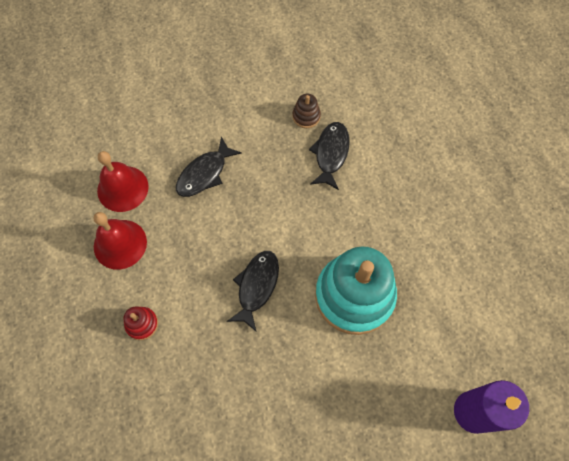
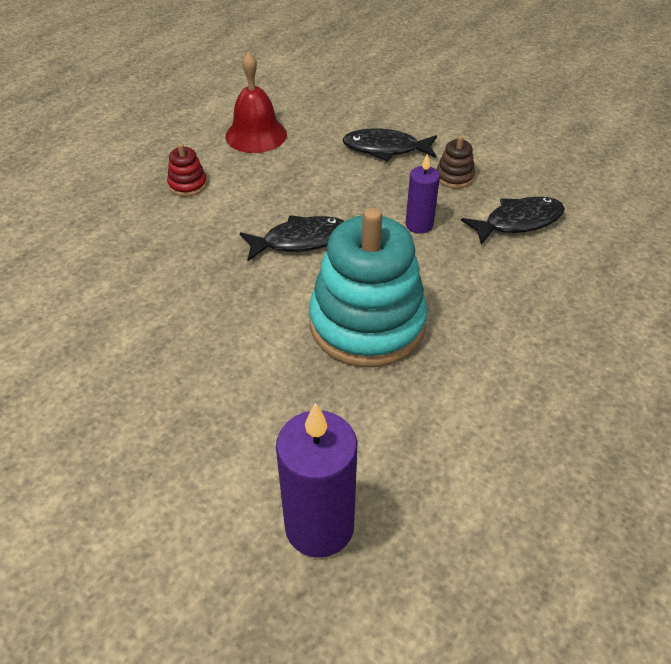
camera: 55 degrees right, 20 degrees down
(122, 188) = (313, 110): red bell -> none
(293, 208) = (419, 225): none -> purple candle
(306, 116) = (538, 183): brown stacking toy -> brown stacking toy (454, 177)

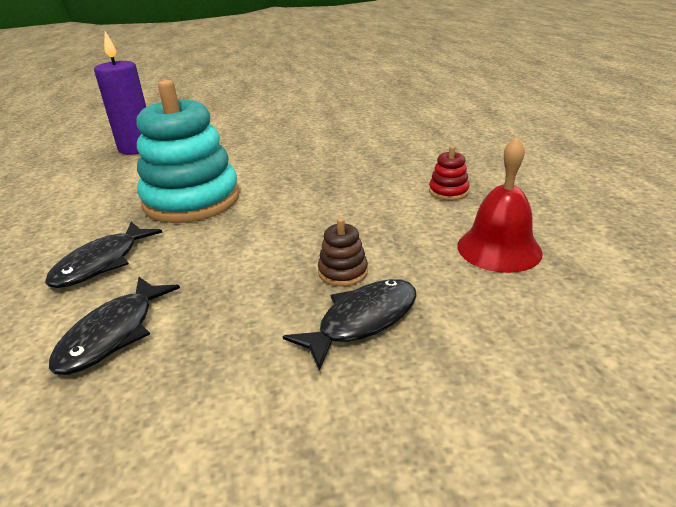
camera: 135 degrees right, 15 degrees down
(300, 241) = (305, 209): black fish -> black fish (101, 263)
(419, 225) = (223, 270): purple candle -> none
(454, 177) = (238, 340): brown stacking toy -> brown stacking toy (343, 272)

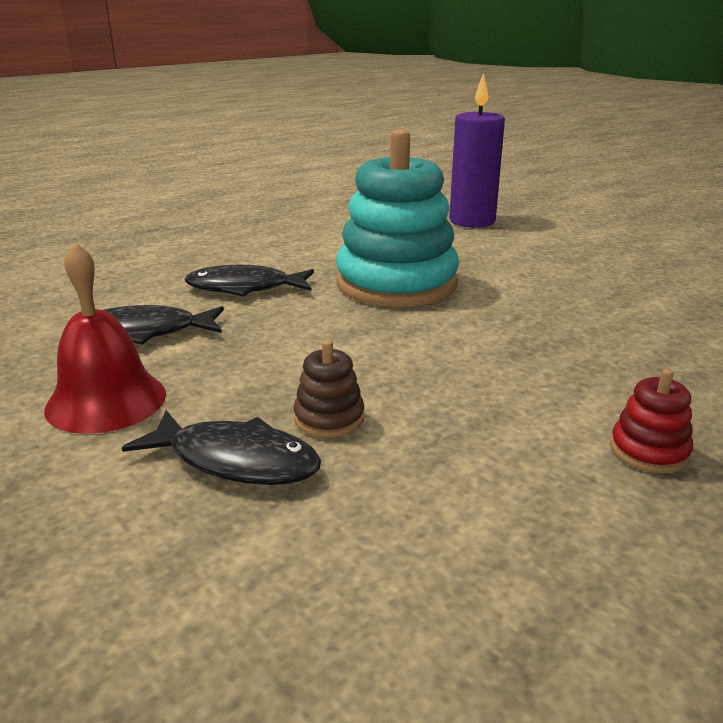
camera: 60 degrees right, 5 degrees down
(499, 248) = (513, 546): red bell -> red bell (106, 401)

